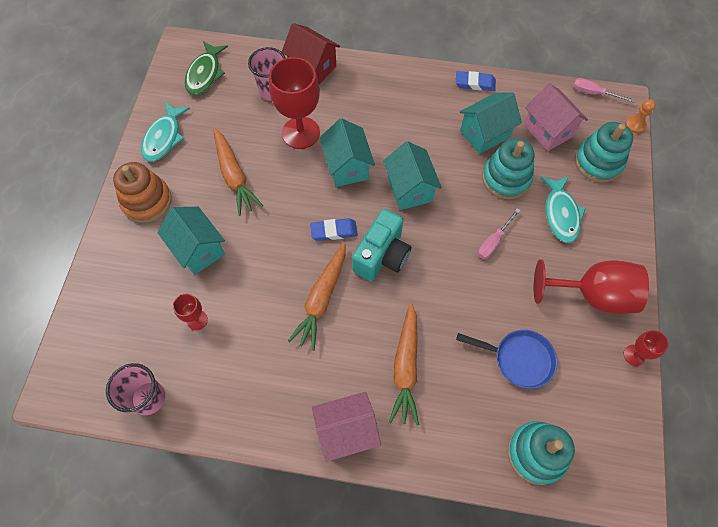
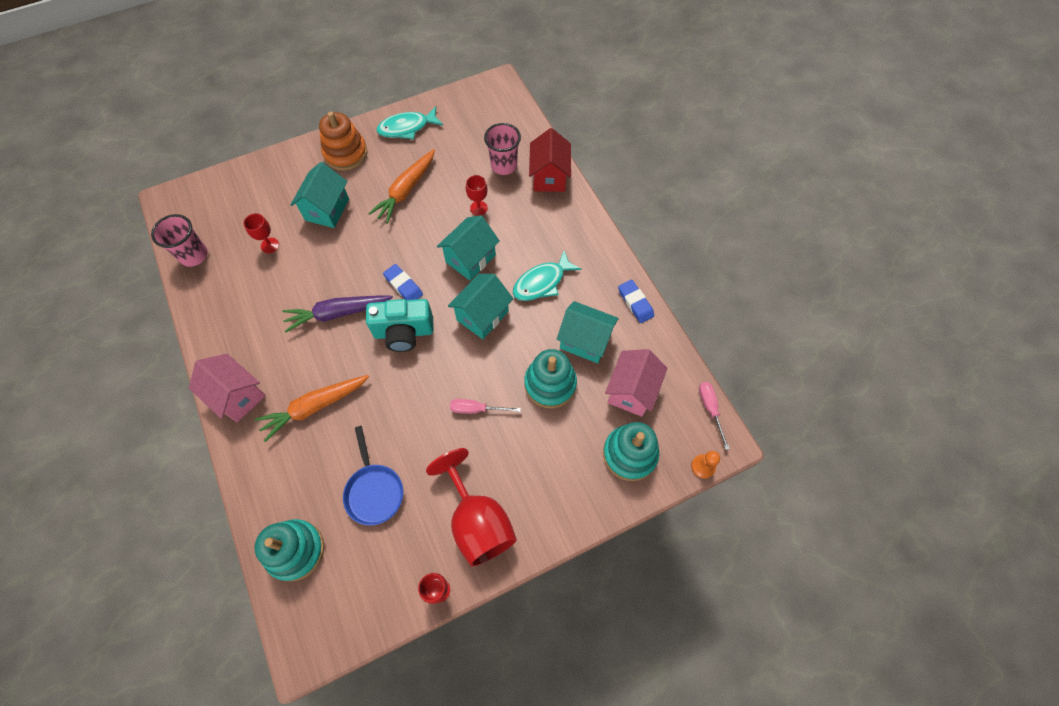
camera: 55 degrees right, 0 degrees up
(205, 74) = (484, 114): green fish -> none
(301, 133) = (478, 208): red goblet -> red goblet, size x0.48
(322, 299) = (337, 313): orange carrot -> purple carrot
(560, 214) = (546, 450): turquoise fish -> turquoise fish (542, 282)

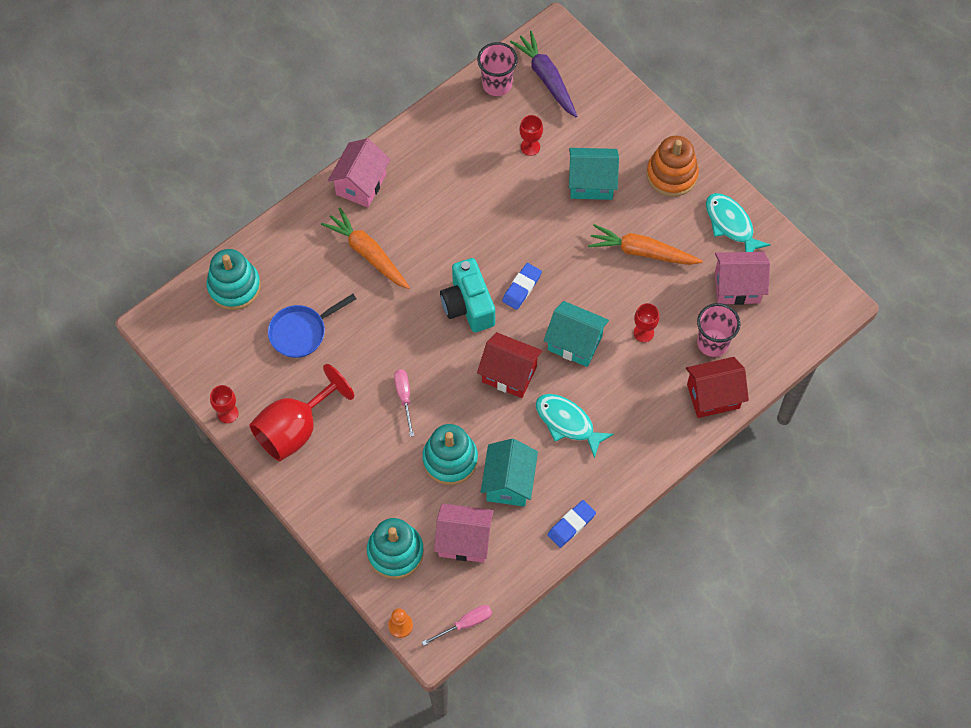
camera: 75 degrees right, 0 degrees up
(337, 313) = (471, 238): purple carrot -> purple carrot (546, 78)
(462, 138) = (737, 287): none -> pink house
(482, 315) = (509, 374): turquoise house -> red house

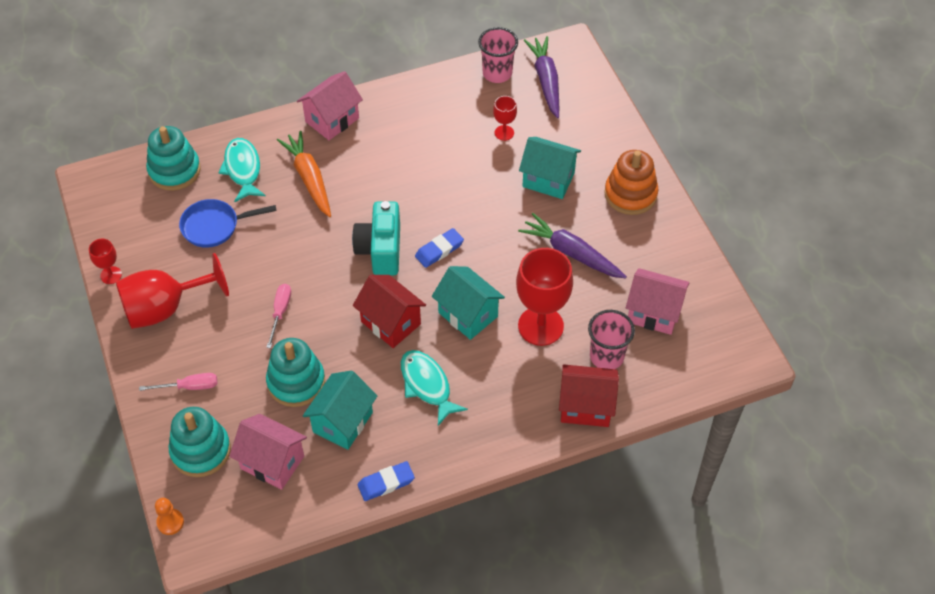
camera: 20 degrees right, 10 degrees down
(465, 624) = (234, 543): pink screwdriver -> pink screwdriver (189, 387)
(642, 252) = (571, 253): orange carrot -> purple carrot
(643, 333) = (540, 326): red goblet -> red goblet, size x2.10
(731, 224) = (671, 255): turquoise fish -> turquoise fish (243, 169)

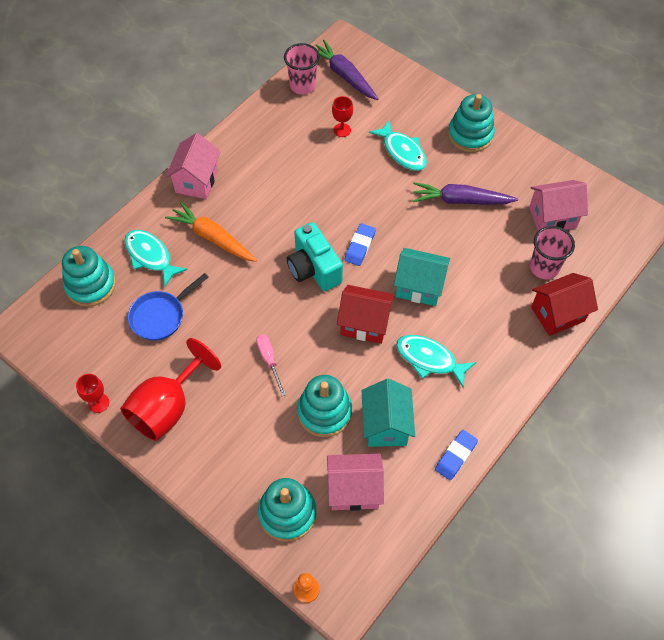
camera: 30 degrees left, 5 degrees up
(189, 387) = (238, 464): pink screwdriver -> none
(540, 326) = (479, 268): red goblet -> none
(548, 180) = (402, 151): turquoise house -> turquoise fish
(630, 194) = (470, 135): orange stacking toy -> turquoise stacking toy

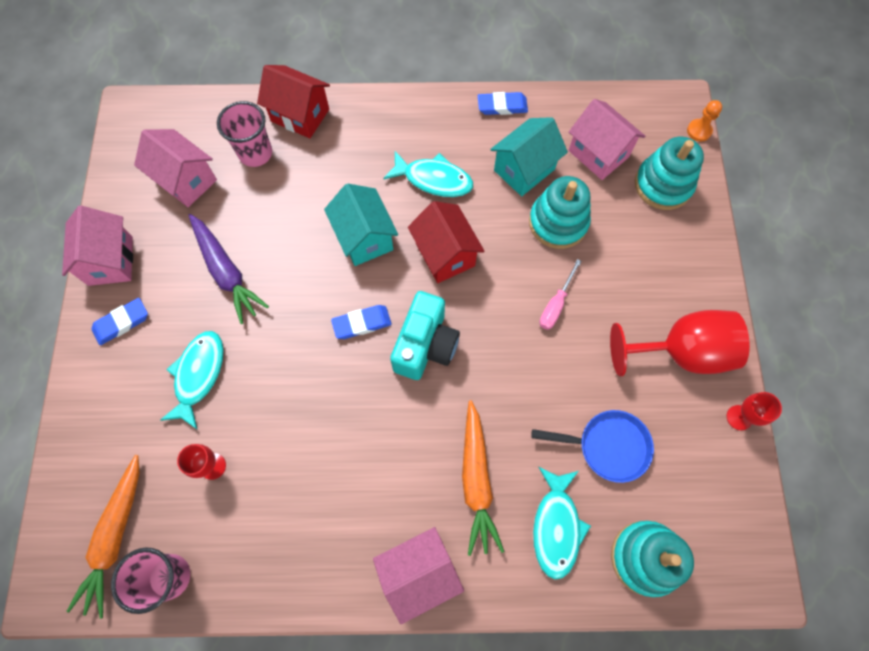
camera: 130 degrees left, 10 degrees up
(344, 75) = (115, 537): purple carrot -> orange carrot
(429, 359) = (433, 179): turquoise fish -> turquoise fish turned 60 degrees counterclockwise
(470, 135) = (122, 323): turquoise stacking toy -> blue eraser
(520, 150) = (110, 261): none -> pink house

